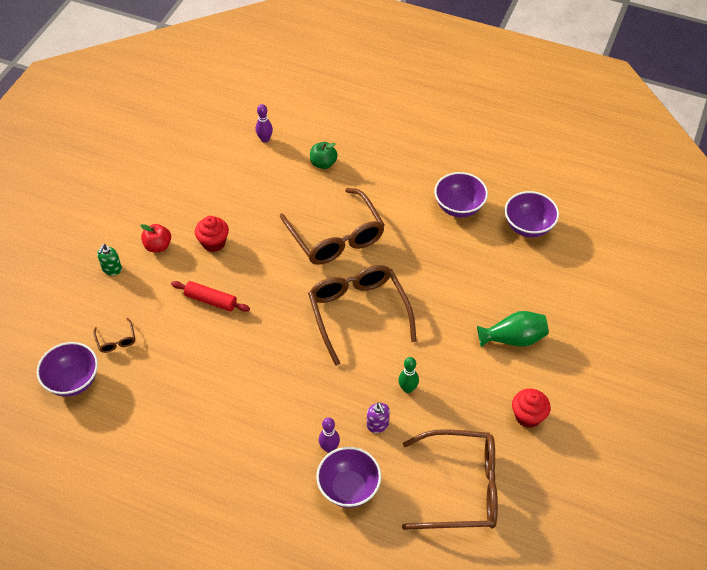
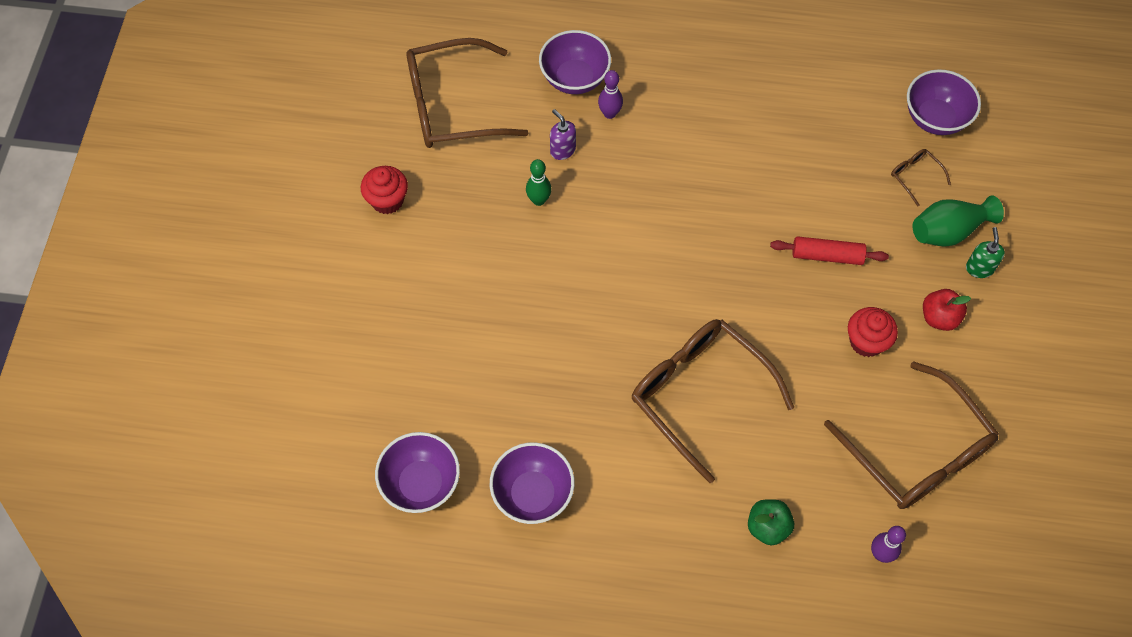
camera: 165 degrees right, 10 degrees up
(358, 313) = (629, 284): brown glasses -> brown glasses (917, 451)
(513, 338) = (418, 296): green vase -> green vase (948, 231)

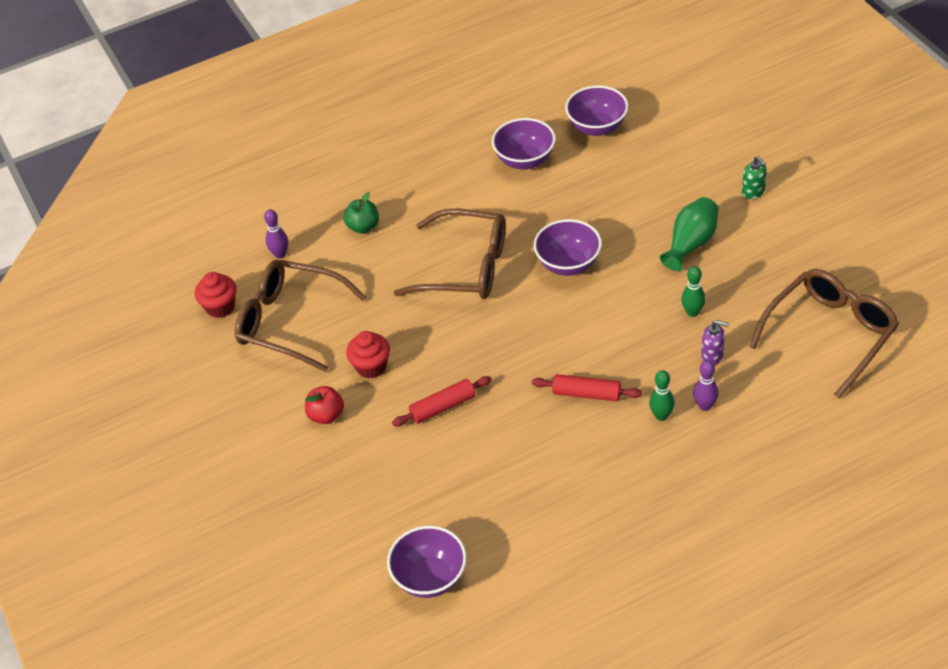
camera: 150 degrees right, 15 degrees down
(387, 200) = (798, 247): red cupcake -> red cupcake (220, 307)
(574, 78) = (761, 415): purple bowl -> purple bowl (568, 264)
(651, 128) = (661, 416): none -> green bowling pin
(694, 186) = (586, 394): none -> red rolling pin
(915, 176) = (414, 513): brown glasses -> none
(948, 231) = (358, 485): green vase -> green vase (691, 243)
(979, 268) = (315, 471): green soap dispenser -> green soap dispenser (753, 192)

